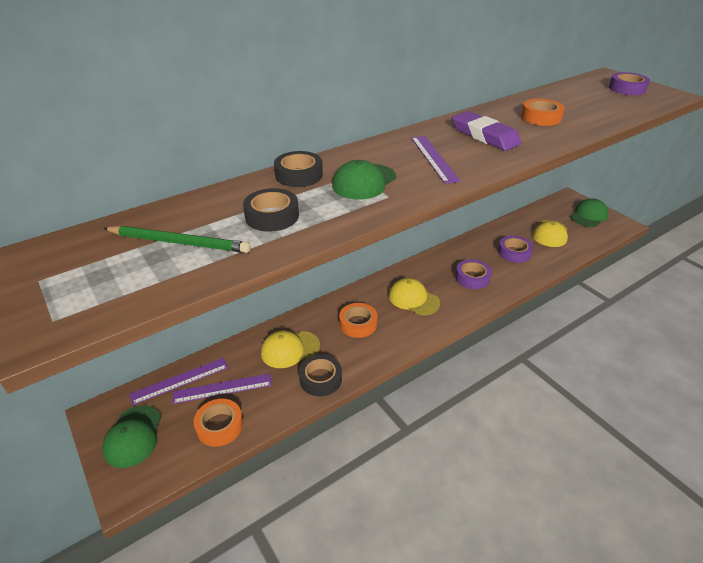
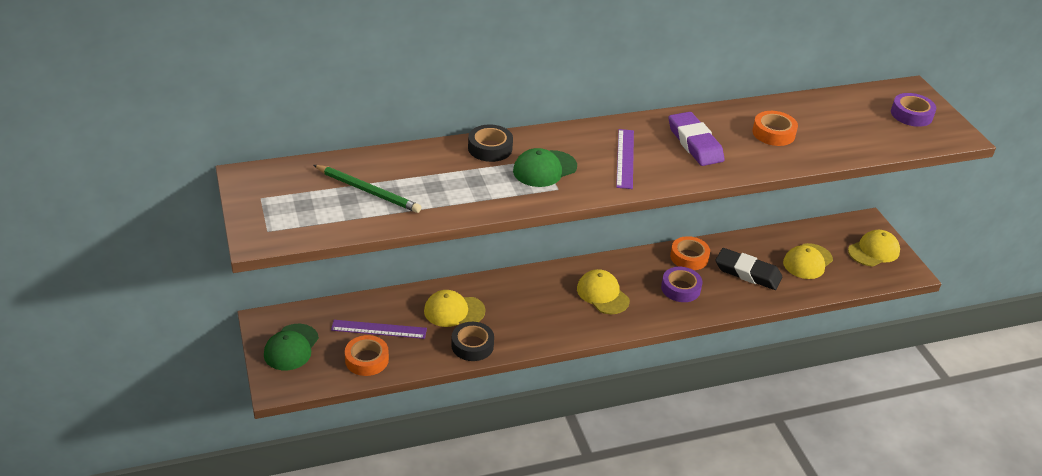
camera: 15 degrees right, 0 degrees up
(180, 380) = (342, 312): purple ruler -> none
(272, 216) = (449, 184): black tape -> none
(358, 324) = (532, 304): orange tape -> orange tape (689, 257)
(514, 253) = (747, 273): purple tape -> black eraser
(589, 216) = (873, 251): green cap -> yellow cap

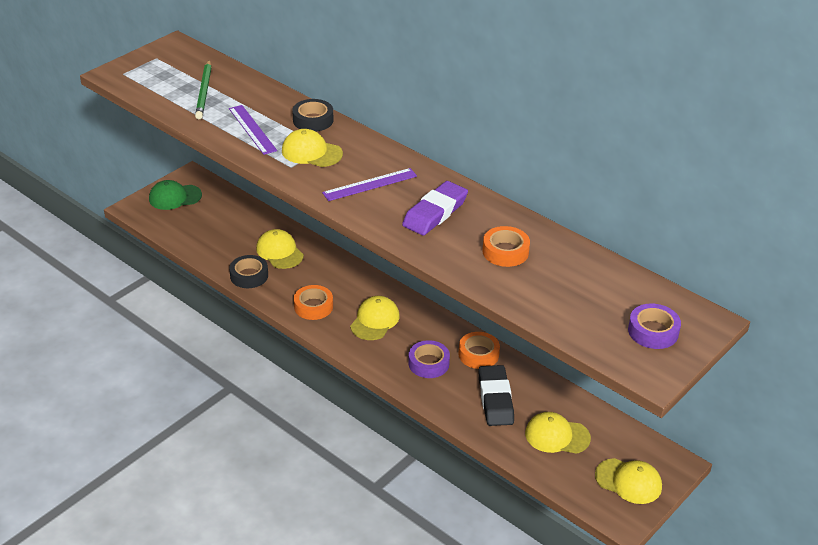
camera: 60 degrees right, 0 degrees up
(367, 360) = (190, 234): orange tape -> orange tape (313, 306)
(379, 329) = (227, 226): purple ruler -> purple ruler (252, 129)
(544, 169) = (311, 152): green cap -> yellow cap

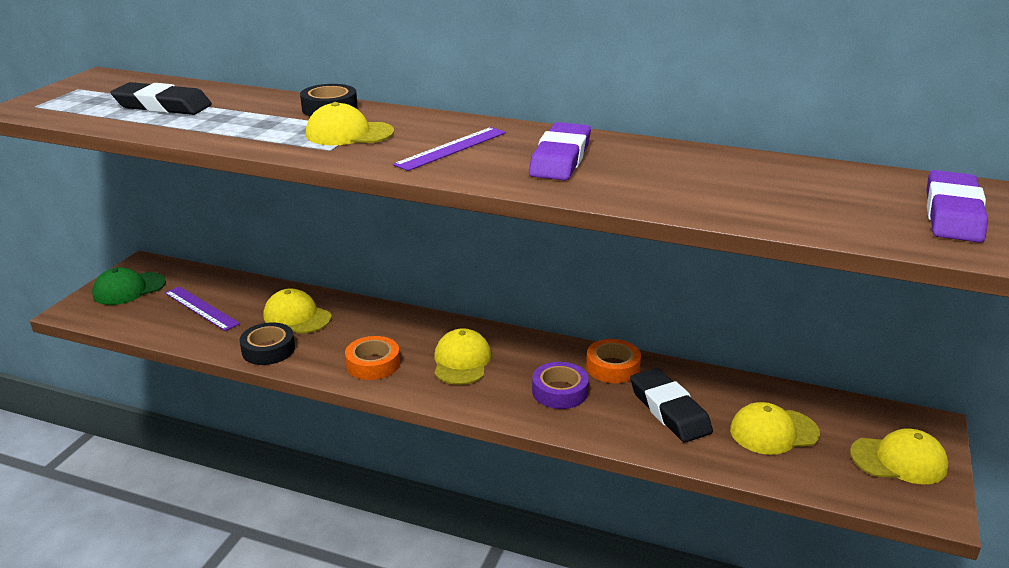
camera: 20 degrees left, 10 degrees down
(204, 92) = (163, 106): green pencil -> black eraser
(252, 129) = (252, 126): purple ruler -> purple ruler (201, 308)
(505, 251) = (686, 177): orange tape -> none
(653, 331) = (953, 214): purple tape -> purple eraser

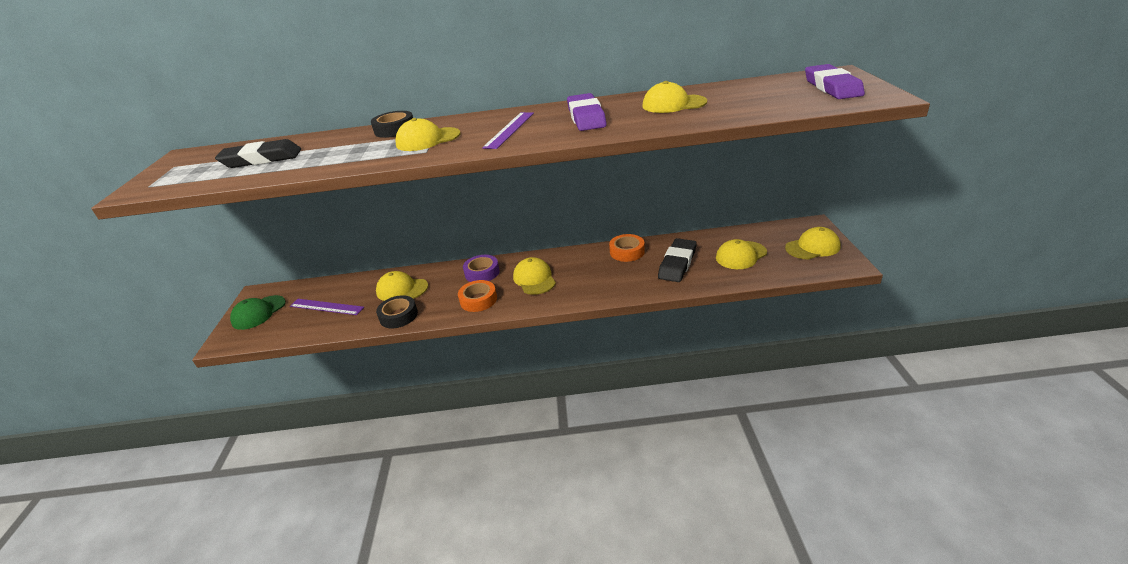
camera: 20 degrees left, 5 degrees up
(559, 391) = (607, 275): purple tape -> purple tape (482, 273)
(669, 410) = (677, 264): black eraser -> black eraser turned 75 degrees clockwise
(693, 173) = (673, 104): none -> yellow cap

